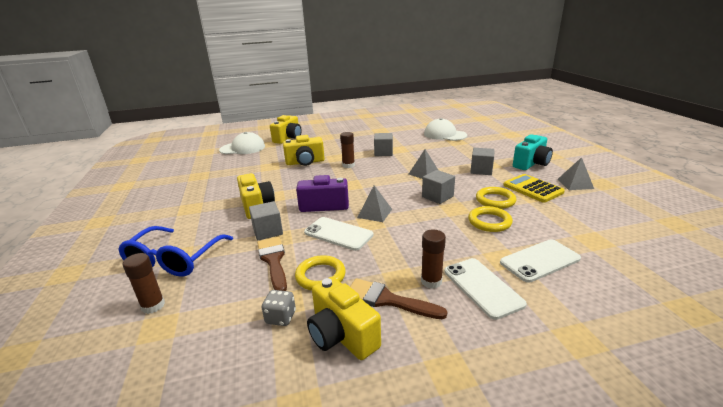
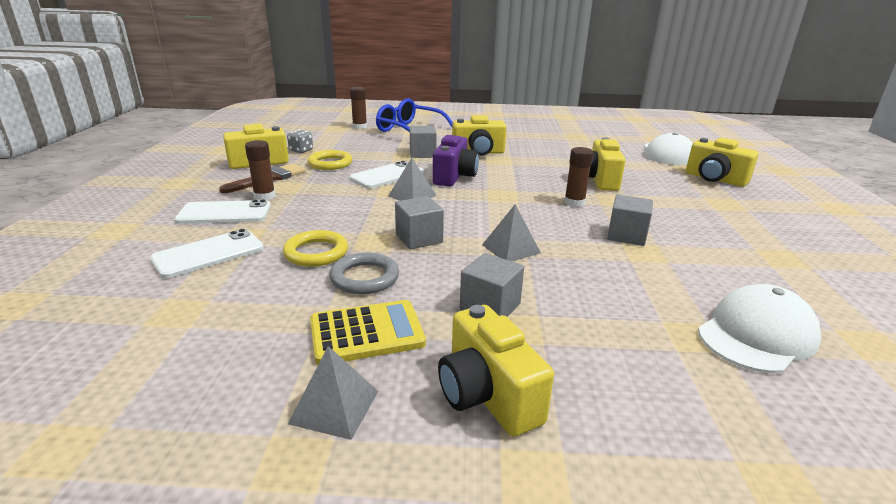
camera: 105 degrees right, 0 degrees up
(273, 260) = (372, 153): brown brush -> none
(495, 200) = (365, 278): yellow ring -> grey ring
(531, 164) = (487, 395): turquoise camera -> yellow camera
(539, 260) = (209, 254): white phone -> white phone turned 60 degrees clockwise

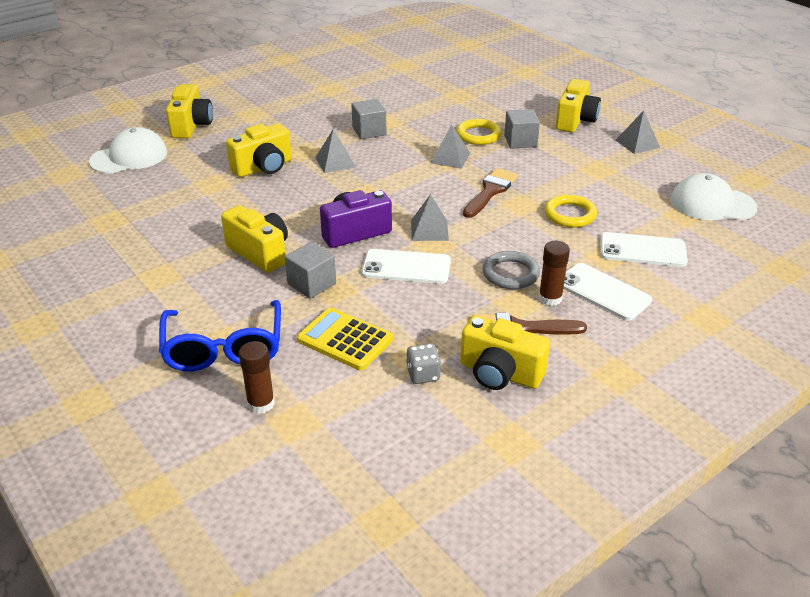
camera: 130 degrees left, 10 degrees up
(330, 163) = (428, 322): yellow ring -> yellow ring (478, 135)
(365, 278) = (561, 184): grey ring -> grey ring (510, 274)
(367, 333) = (594, 159): yellow calculator -> yellow calculator (345, 339)
(419, 238) = (490, 191): grey cube -> brown brush
(574, 202) = (335, 162): brown glue stick -> grey pyramid
(756, 335) = (435, 84): white cap -> white cap (712, 204)

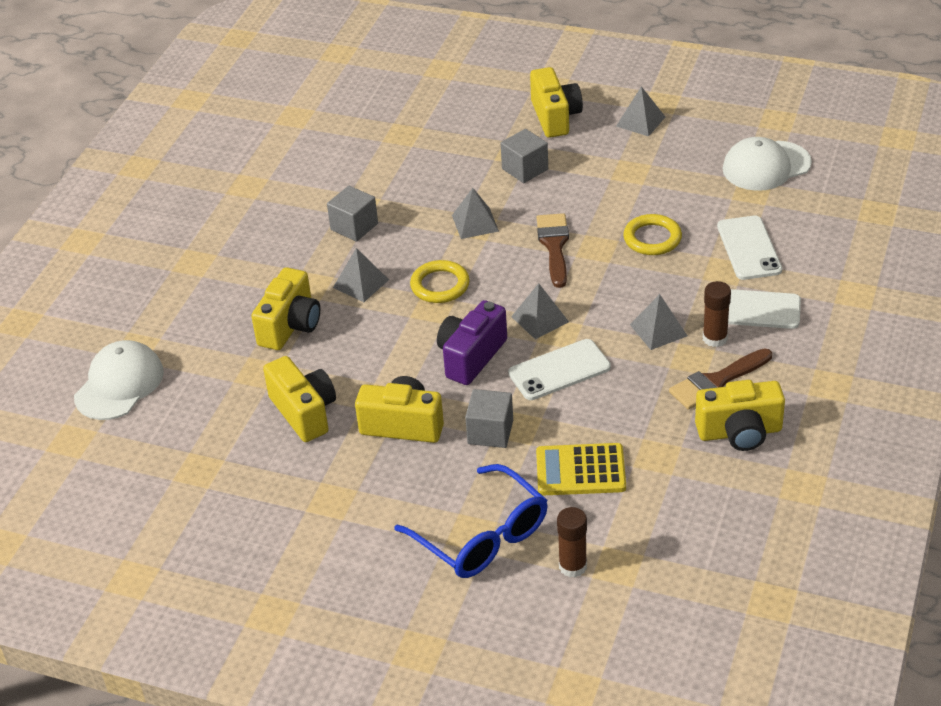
camera: 30 degrees left, 5 degrees up
(191, 125) = (141, 310): yellow camera -> yellow camera (304, 412)
(423, 375) = (679, 467): grey dice -> none
(478, 135) = (475, 180): yellow ring -> yellow ring (440, 285)
(510, 274) = (658, 330): grey ring -> grey pyramid
(642, 250) = (749, 248): white phone -> white phone turned 75 degrees counterclockwise

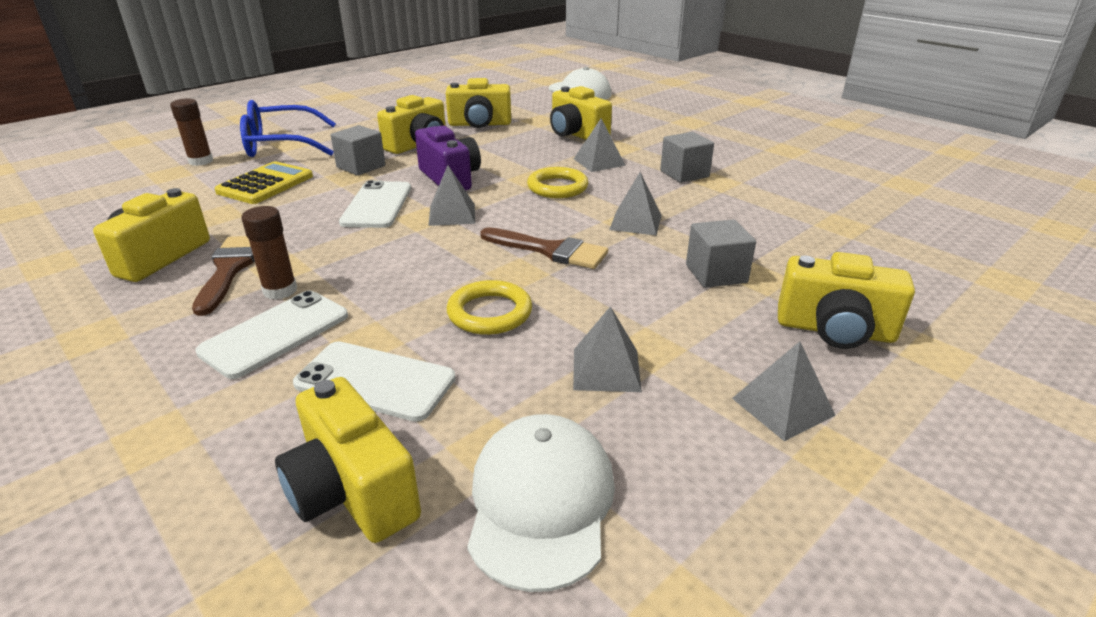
camera: 115 degrees right, 10 degrees down
(658, 330) = (345, 264): grey pyramid -> grey pyramid (606, 369)
(814, 216) = (352, 491): none -> yellow camera

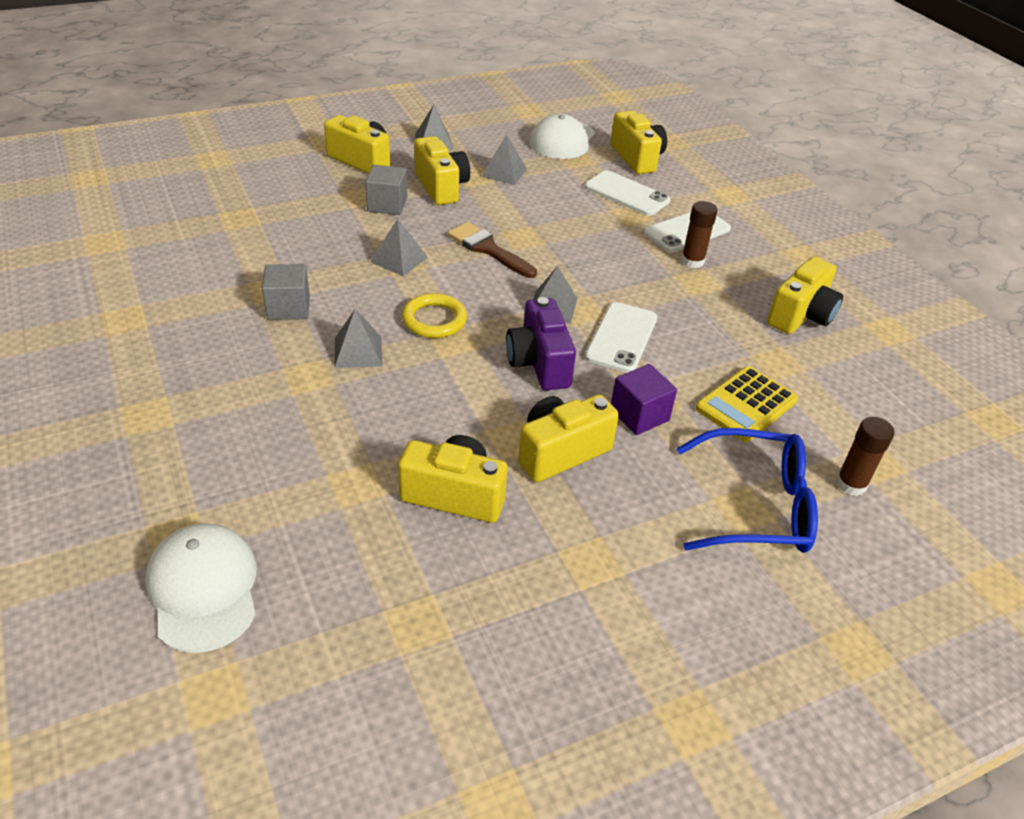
camera: 165 degrees left, 10 degrees up
(230, 269) = (736, 289): brown brush -> none
(361, 166) = (639, 415): grey cube -> purple cube
(489, 313) = (553, 214): yellow ring -> none
(576, 134) = (335, 422): yellow camera -> yellow camera (441, 187)

